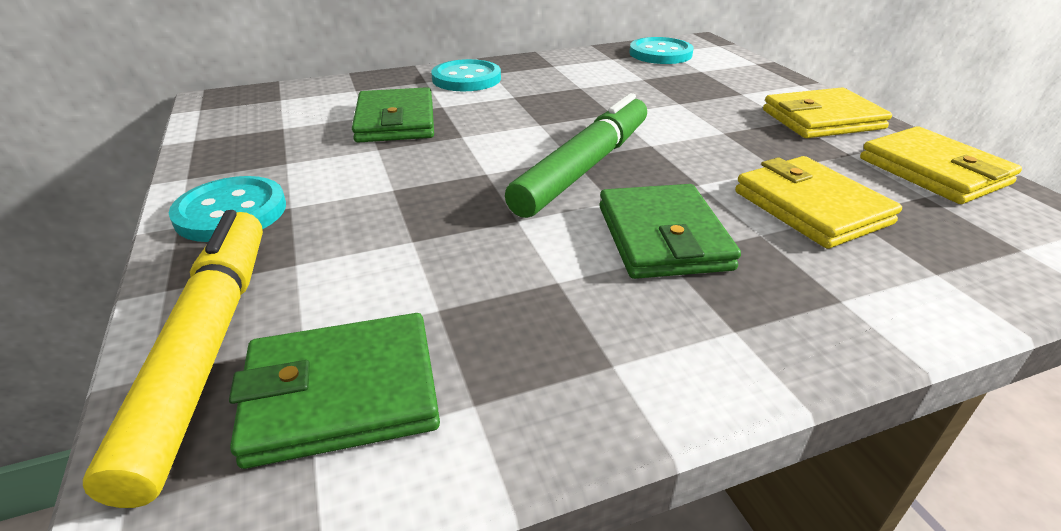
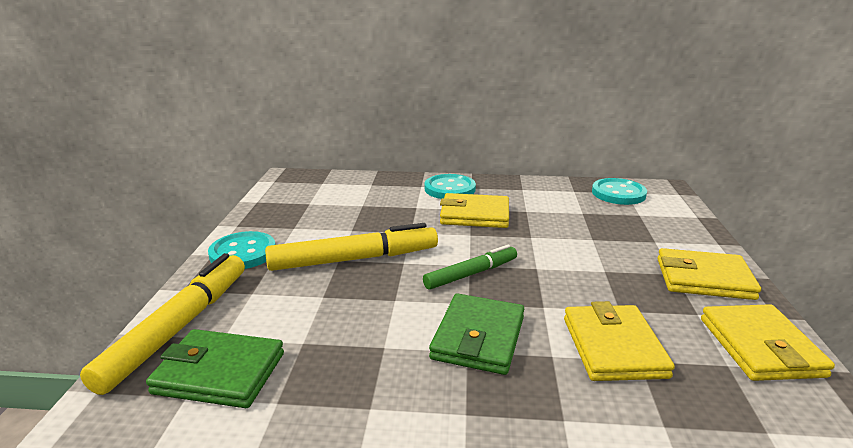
camera: 25 degrees right, 10 degrees down
(395, 121) = (377, 213): green wallet -> none
(414, 183) = (353, 259): none -> yellow marker
(525, 102) = (474, 215): none -> yellow wallet
(583, 167) = (471, 274): green marker -> green marker, size x0.61

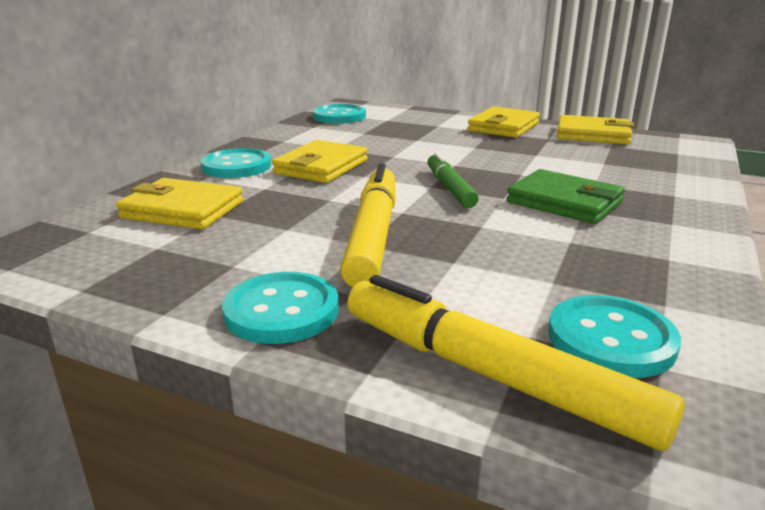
camera: 70 degrees left, 0 degrees up
(219, 373) = (611, 339): green wallet -> turquoise button
(613, 347) = (587, 165): yellow wallet -> yellow wallet (183, 210)

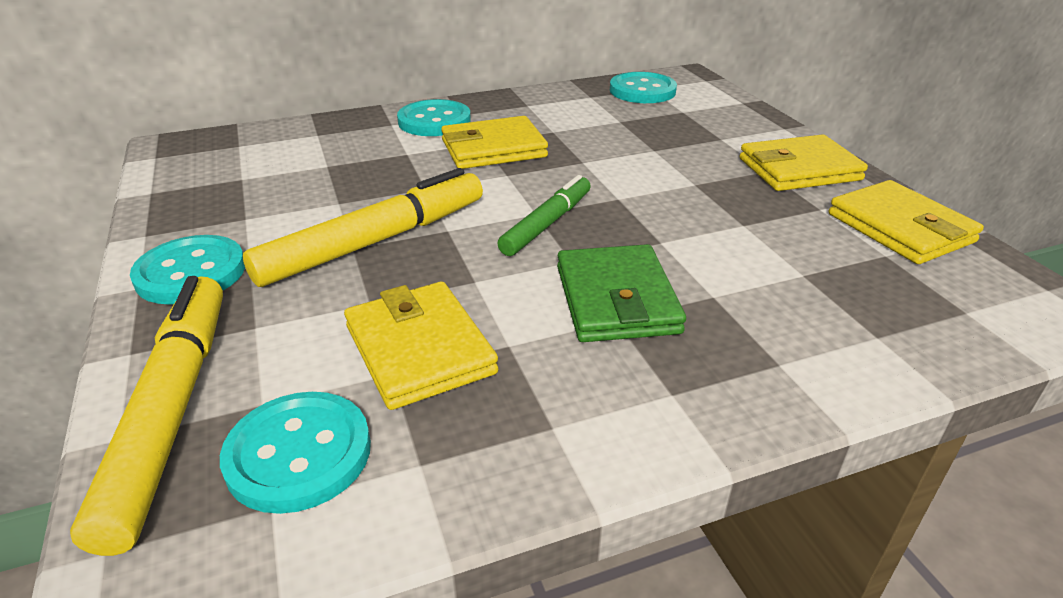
camera: 45 degrees right, 10 degrees up
(183, 210) = (317, 151): yellow wallet -> yellow wallet (420, 349)

